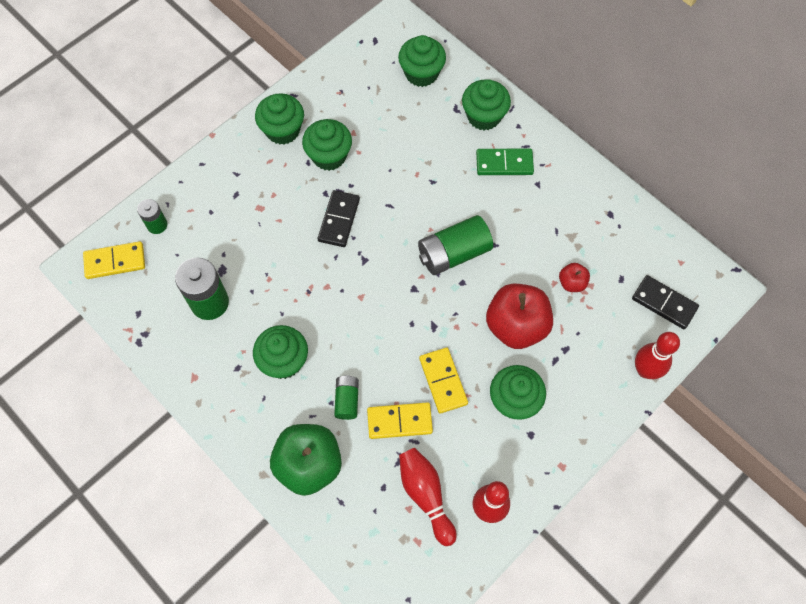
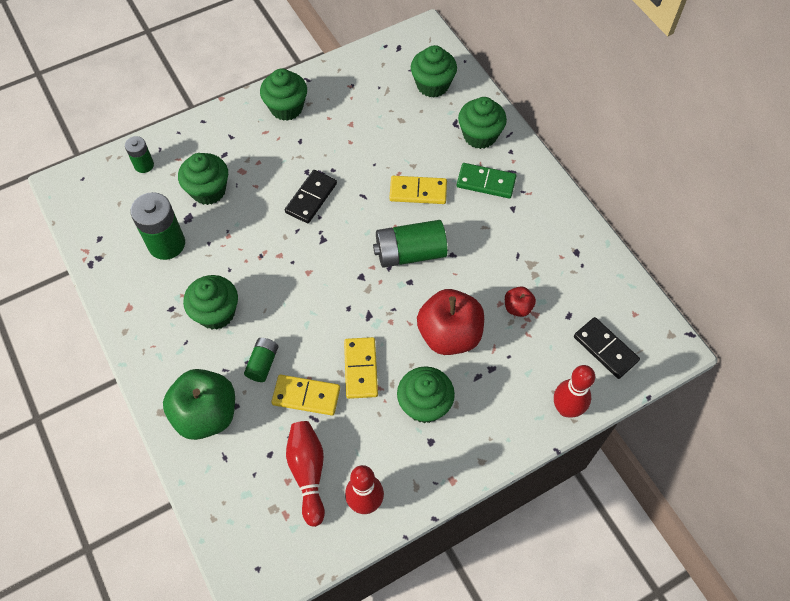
camera: 15 degrees right, 5 degrees down
(115, 261) = (95, 188): yellow domino -> yellow domino (418, 191)
(329, 156) = (321, 139): green cupcake -> green cupcake (208, 190)

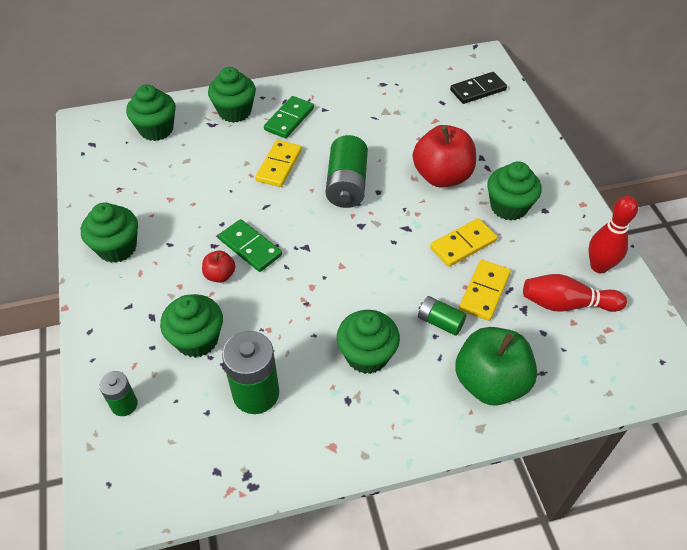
camera: 75 degrees left, 10 degrees down
(311, 198) = (250, 247): black domino -> green domino
(360, 369) = (463, 244): yellow domino -> yellow domino turned 45 degrees counterclockwise
(517, 307) = (426, 129): red apple -> red apple (220, 275)
(566, 409) = (527, 123): red bowling pin -> none

